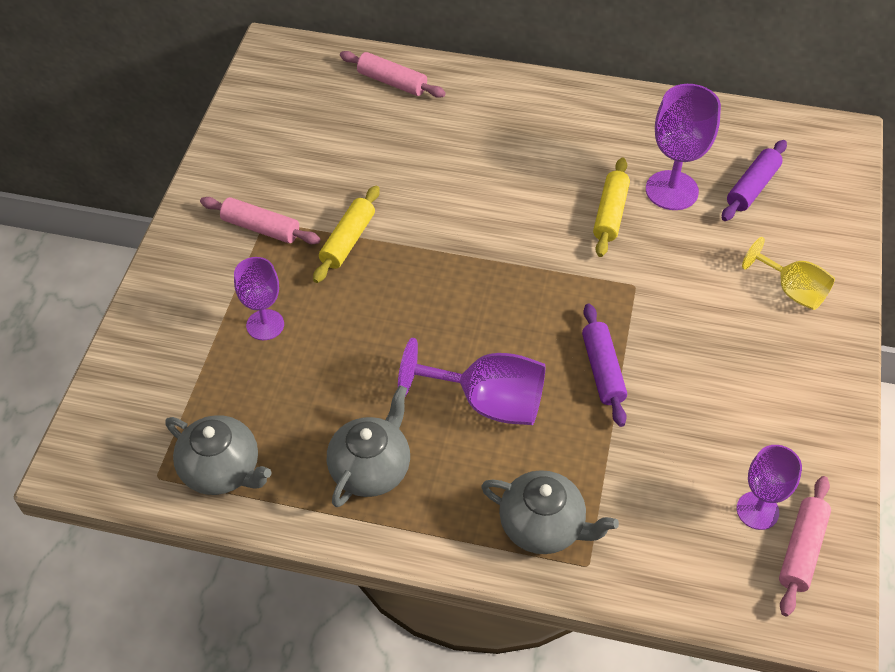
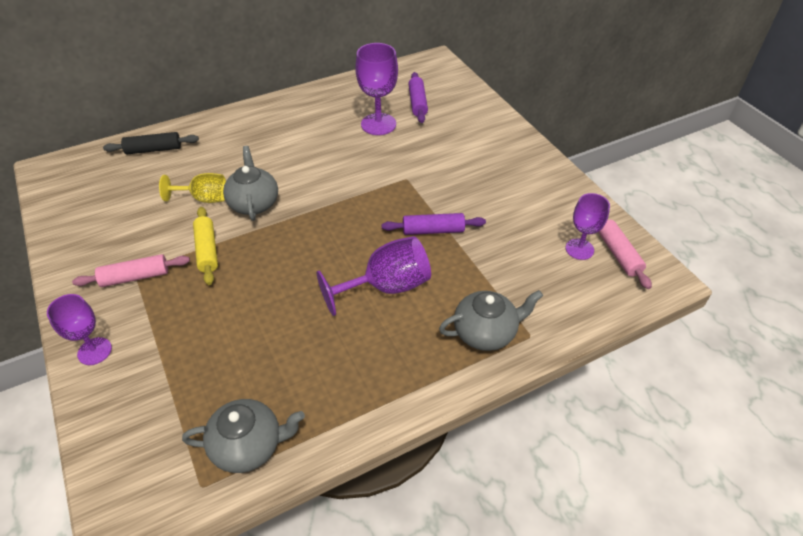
camera: 40 degrees left, 5 degrees down
(265, 325) = (194, 333): purple goblet -> purple goblet (94, 351)
(371, 468) = (352, 372): grey teapot -> grey teapot (254, 203)
(392, 82) = (154, 150): pink rolling pin -> black rolling pin
(603, 370) = (433, 230): purple rolling pin -> purple rolling pin turned 45 degrees counterclockwise
(610, 214) = (357, 152): yellow rolling pin -> none
(792, 290) = (485, 138): yellow goblet -> yellow goblet (204, 198)

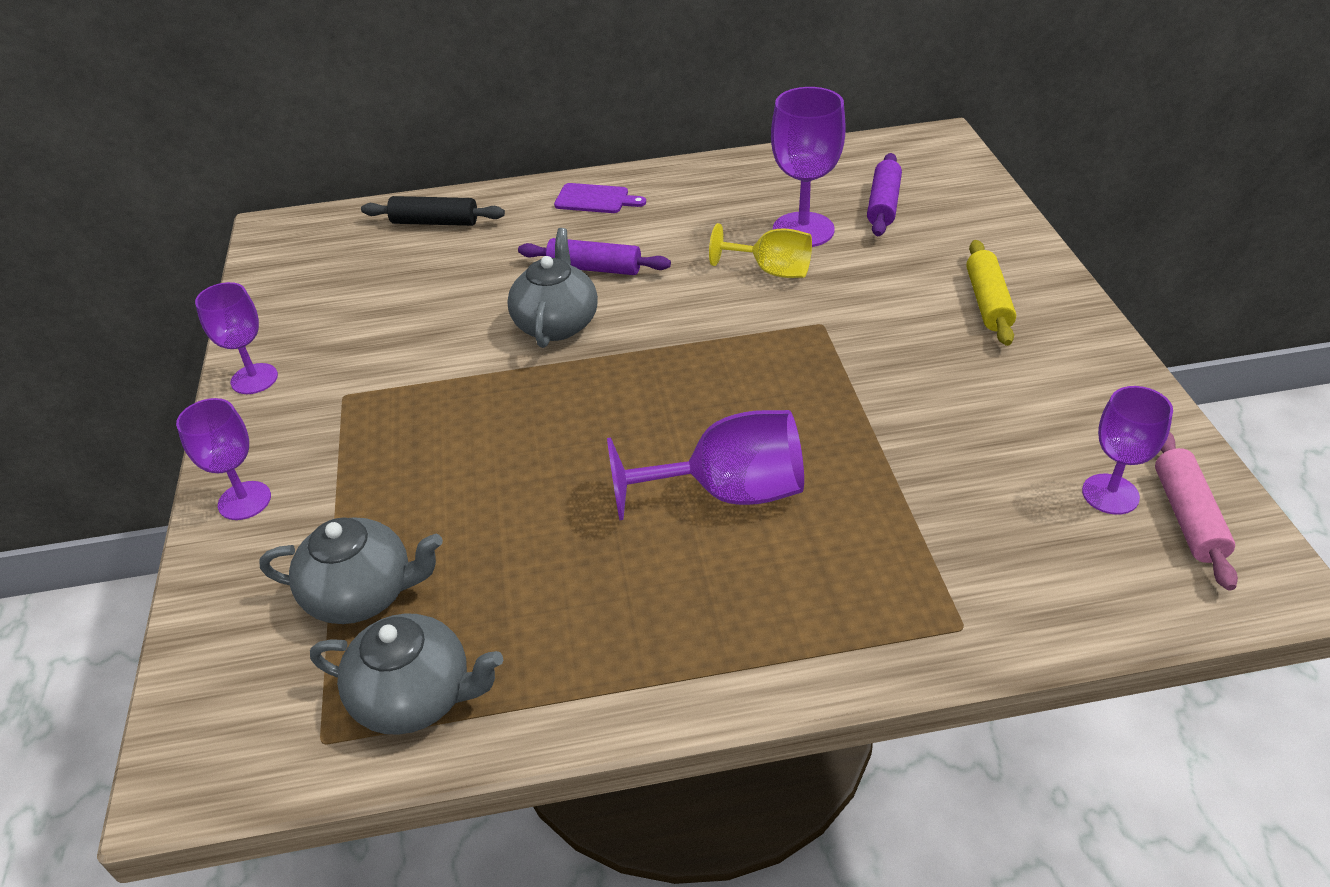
camera: 20 degrees right, 5 degrees down
(70, 271) = (254, 379): none -> purple goblet
(135, 277) = (341, 404): pink rolling pin -> none
(204, 198) = (483, 304): yellow goblet -> yellow goblet (771, 271)
(207, 250) = (460, 383): yellow rolling pin -> yellow rolling pin (987, 302)
(250, 121) = (595, 199): none -> purple cutting board
(433, 230) = (841, 414): purple rolling pin -> purple rolling pin (594, 268)
(485, 332) = (880, 604): grey teapot -> grey teapot (362, 594)

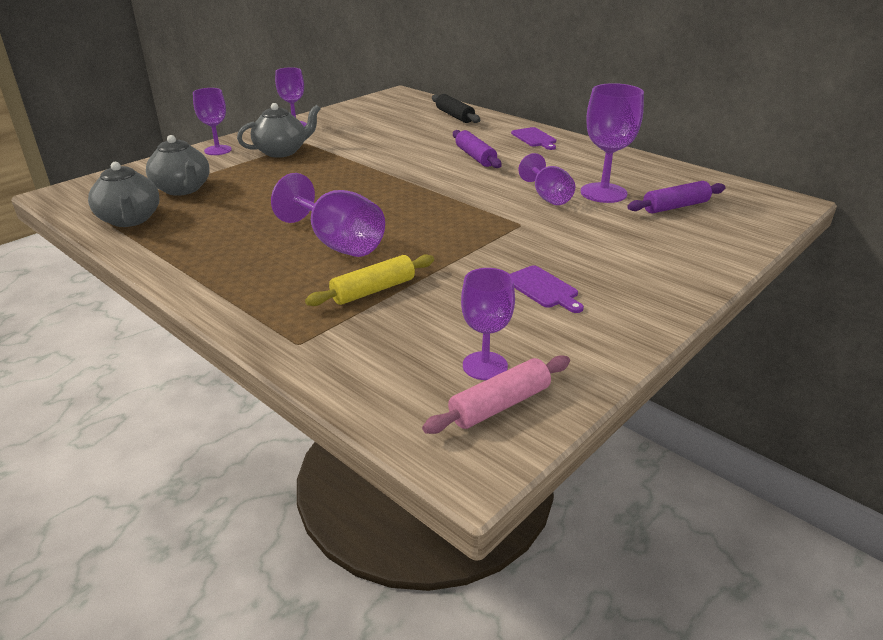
camera: 50 degrees right, 10 degrees down
(557, 324) = (417, 163): grey teapot -> grey teapot (282, 151)
(771, 271) = (548, 196): yellow goblet -> purple goblet
(984, 380) = (543, 289): none -> purple cutting board
(987, 302) = (629, 267): yellow rolling pin -> yellow rolling pin (373, 290)

